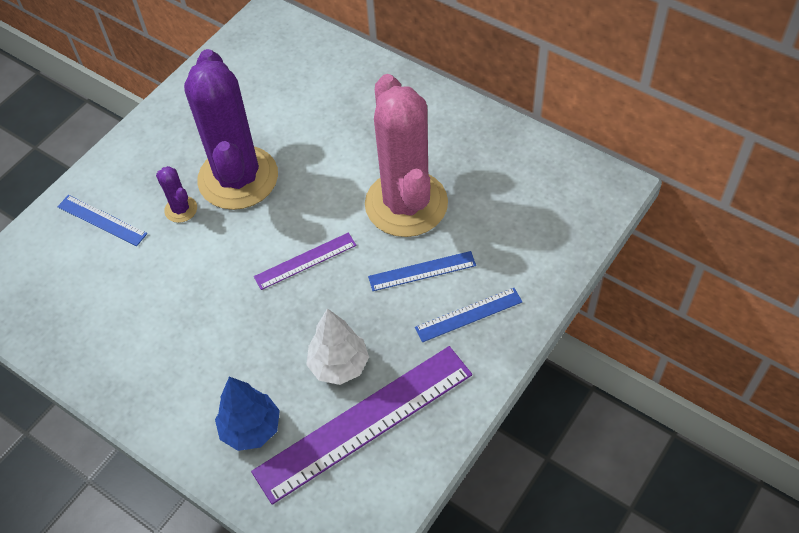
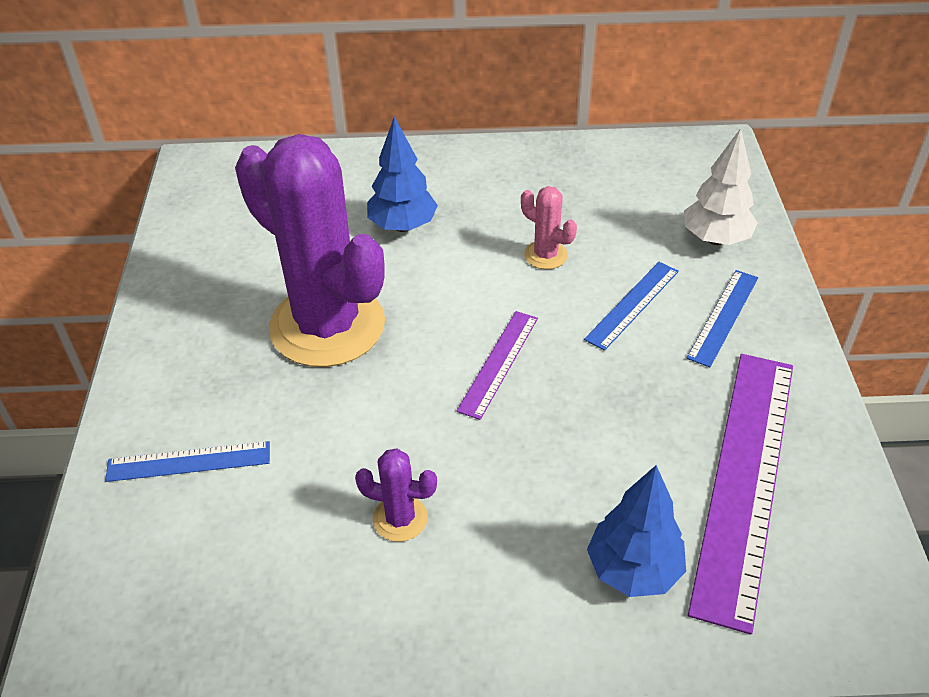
camera: 40 degrees left, 10 degrees down
(181, 209) = (288, 393): purple cactus -> purple cactus (400, 518)
(339, 365) = (653, 441): white tree -> white tree (715, 239)
(342, 132) = (403, 226): none -> blue tree
(406, 204) = (545, 255): pink cactus -> pink cactus, size x0.40

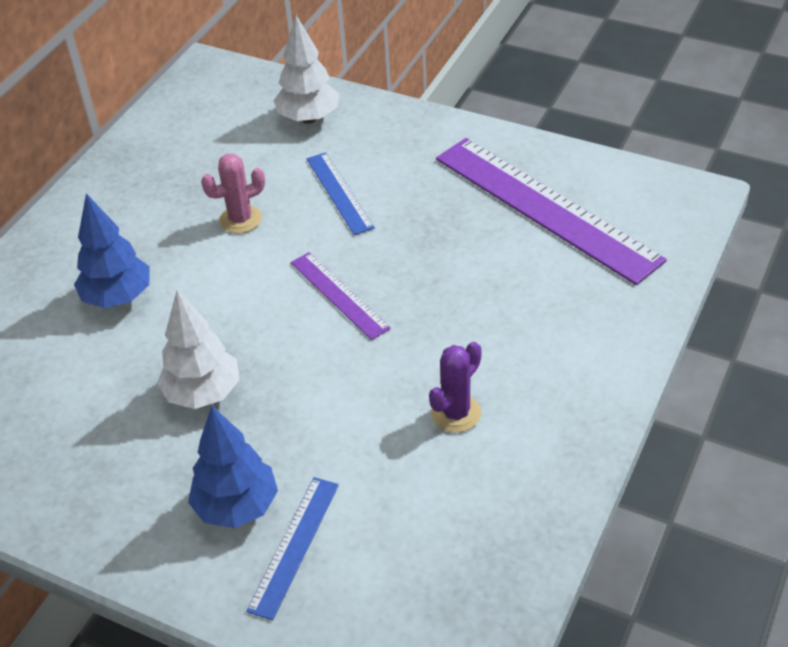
camera: 60 degrees left, 0 degrees up
(327, 326) = (203, 394): purple cactus -> white tree
(633, 570) = (584, 297): blue tree -> blue tree (237, 507)
(723, 317) = (392, 151): blue ruler -> none

